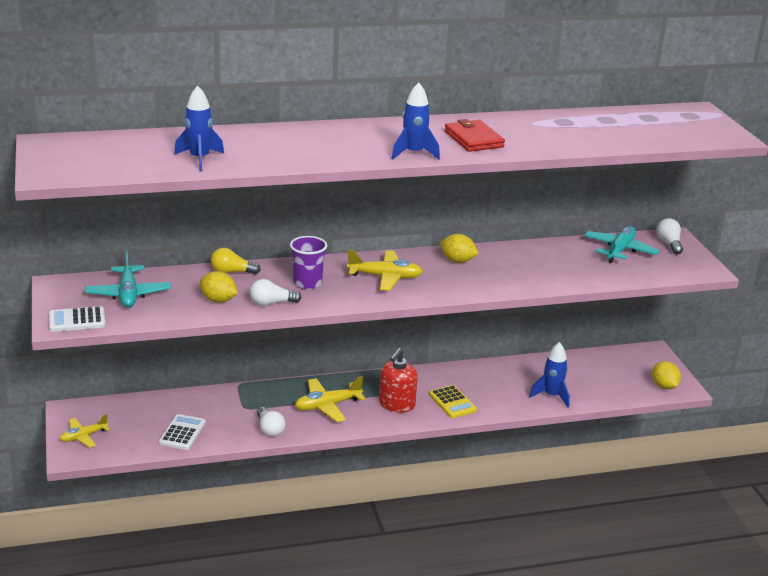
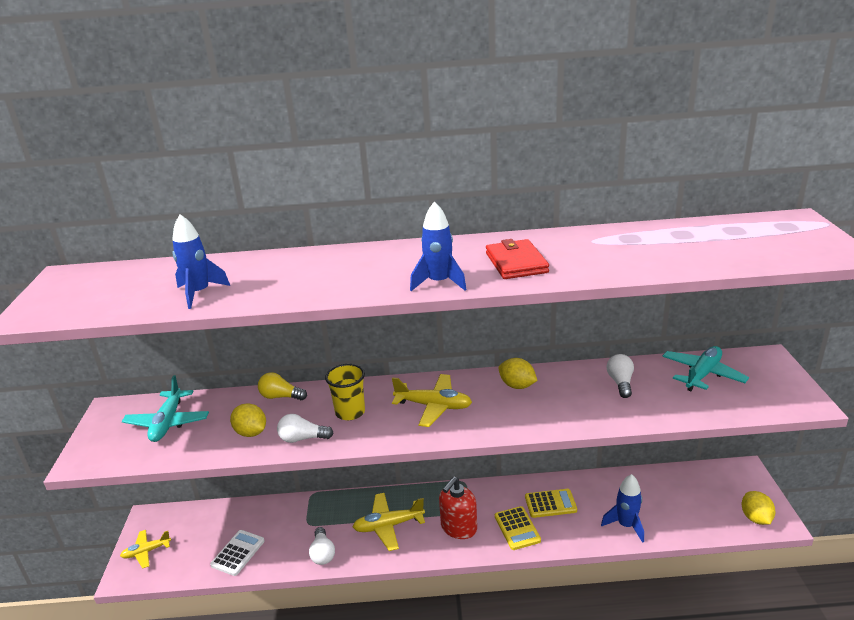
camera: 15 degrees right, 0 degrees up
(77, 320) = (101, 455): white calculator -> none
(307, 283) = (350, 412): purple cup -> yellow cup
(479, 383) = (550, 504): none -> yellow calculator
(669, 244) = (761, 366): white light bulb -> white light bulb (620, 383)

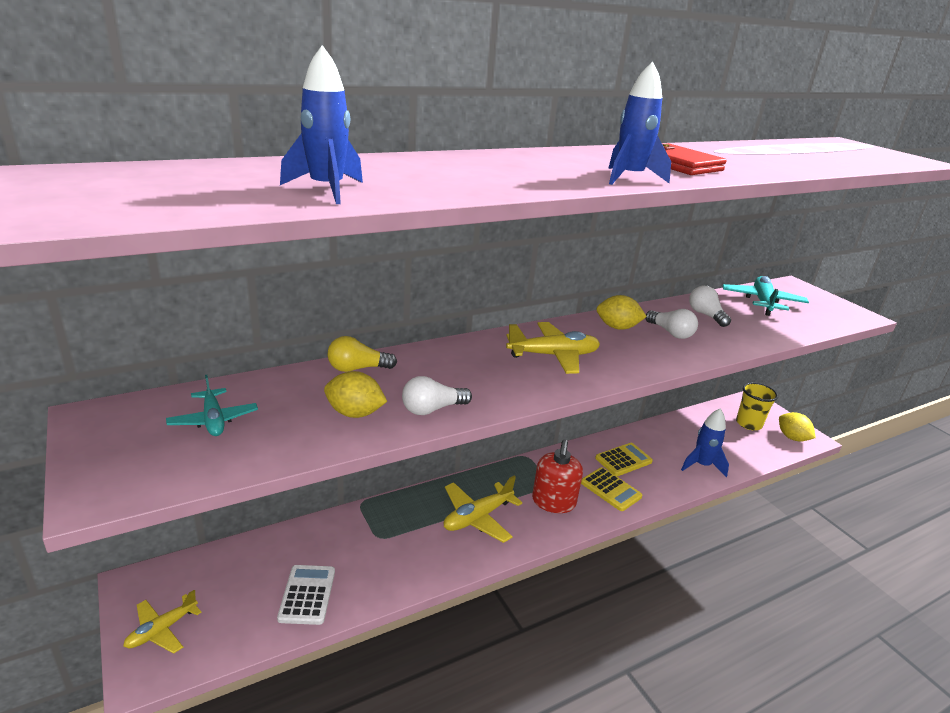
camera: 30 degrees left, 0 degrees up
(168, 423) = (213, 420): turquoise plane -> turquoise plane, size x0.66
(323, 553) = (421, 566): white light bulb -> white light bulb (671, 333)
(350, 412) = (464, 373): yellow cup -> yellow cup (748, 424)

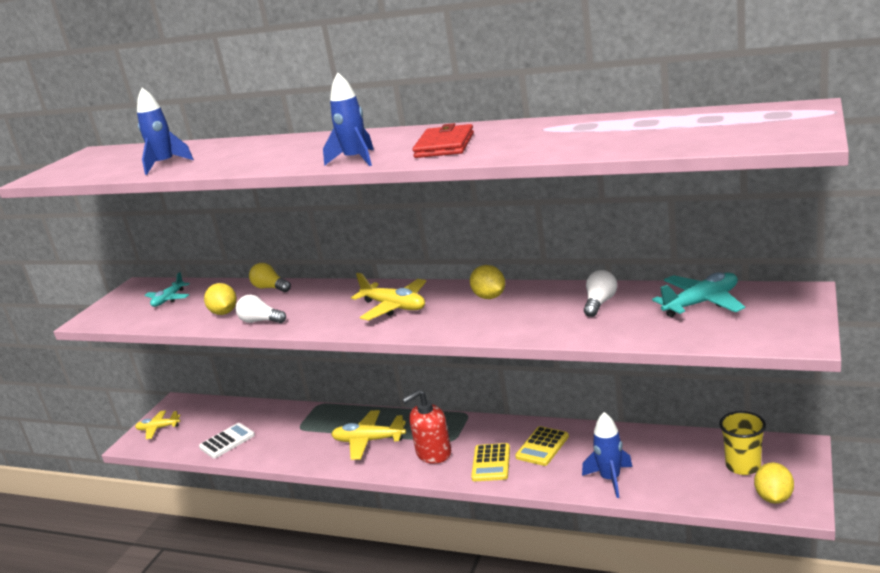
camera: 55 degrees right, 5 degrees down
(623, 460) = (542, 447): yellow calculator -> yellow calculator turned 105 degrees clockwise
(671, 333) = (525, 311): white light bulb -> none

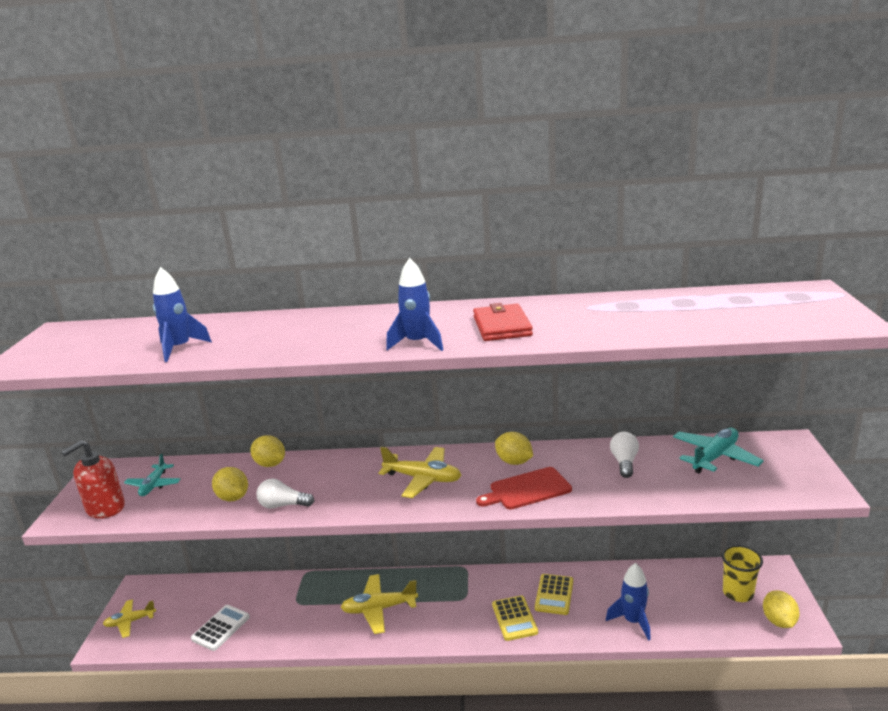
camera: 20 degrees left, 0 degrees up
(270, 288) = (270, 464): yellow light bulb -> yellow lemon
(433, 453) = (452, 614): red soap dispenser -> red soap dispenser (105, 508)
(484, 321) = (527, 489): none -> red cutting board

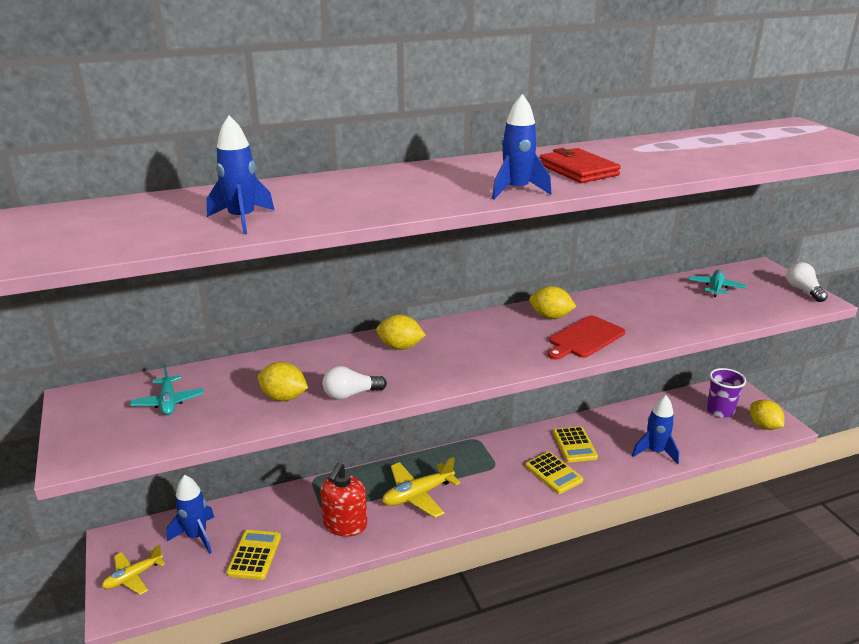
camera: 25 degrees left, 5 degrees up
(105, 508) = (126, 437): red soap dispenser -> red soap dispenser (345, 524)
(192, 600) = (197, 536): none -> blue rocket
(221, 628) = (254, 555): white calculator -> yellow calculator
(270, 464) = (295, 358): yellow lemon -> yellow lemon (400, 347)
(423, 479) = (477, 345): yellow plane -> none
(624, 462) = (647, 303): white light bulb -> white light bulb (803, 290)
(715, 457) = (716, 287): turquoise plane -> turquoise plane, size x0.66
(738, 593) = (720, 411): yellow cup -> purple cup

